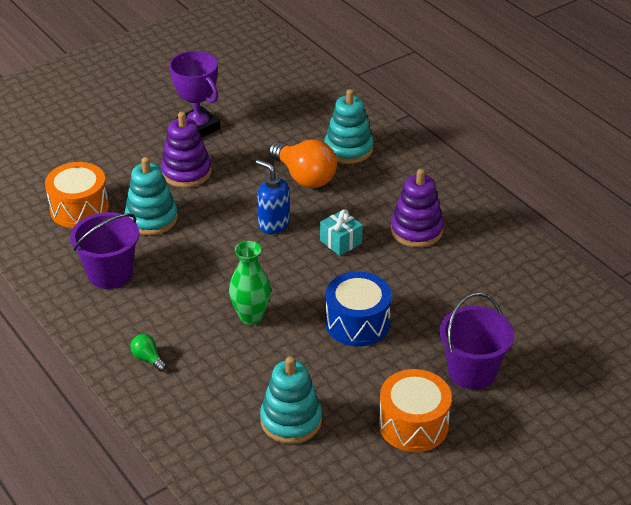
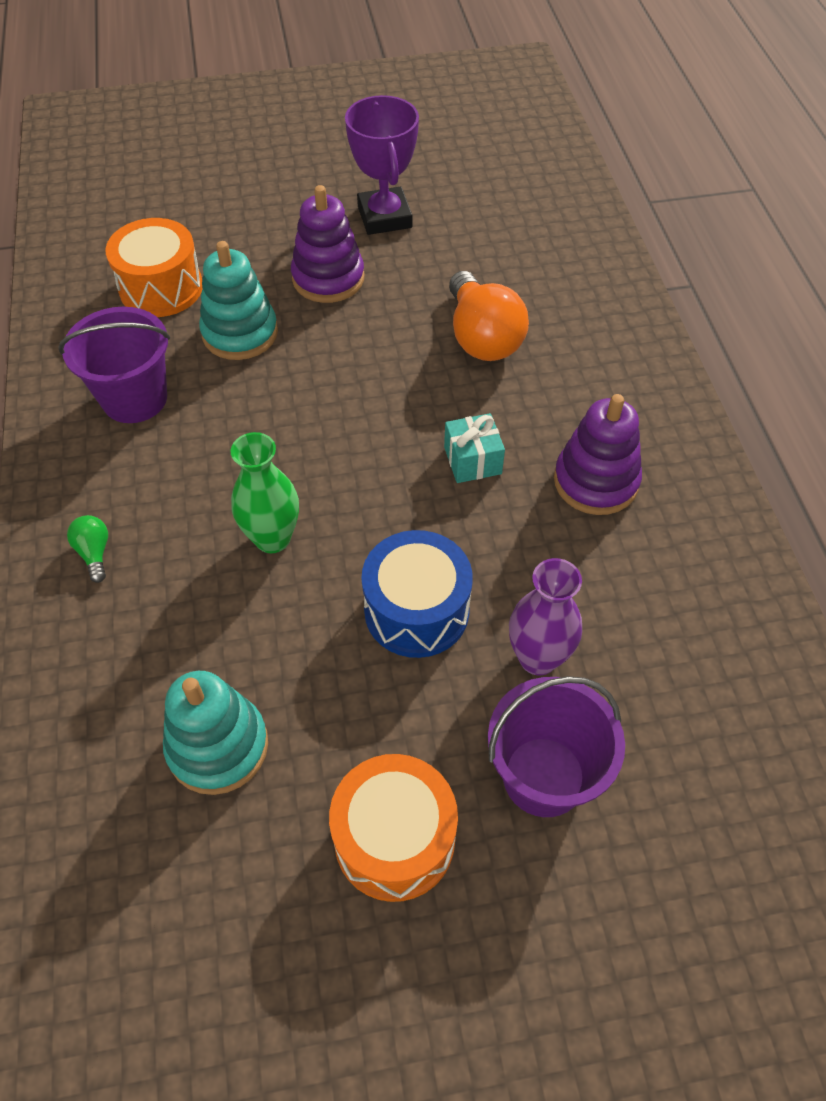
camera: 25 degrees right, 15 degrees up
(273, 224) = (394, 398): blue soap dispenser -> none
(348, 149) = (570, 313): turquoise stacking toy -> none
(436, 322) = (538, 658): none -> purple vase

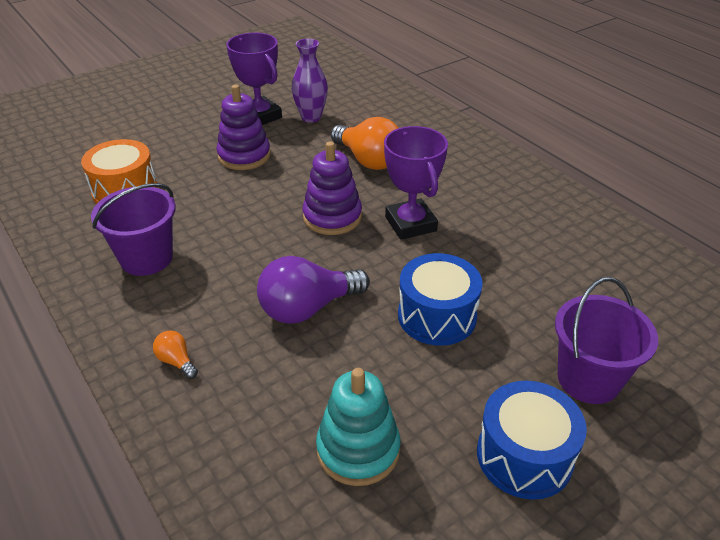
camera: 25 degrees left, 15 degrees down
(94, 553) = (177, 361): green light bulb -> orange light bulb
(240, 333) = (202, 200): turquoise stacking toy -> none
(272, 538) = (308, 308): green vase -> purple light bulb
(394, 839) = (524, 456): orange drum -> blue drum
(472, 460) = (410, 224): turquoise gift -> purple trophy
(538, 658) = (533, 315): purple vase -> purple vase (311, 117)
(595, 481) = (493, 212): purple stacking toy -> purple stacking toy (332, 217)

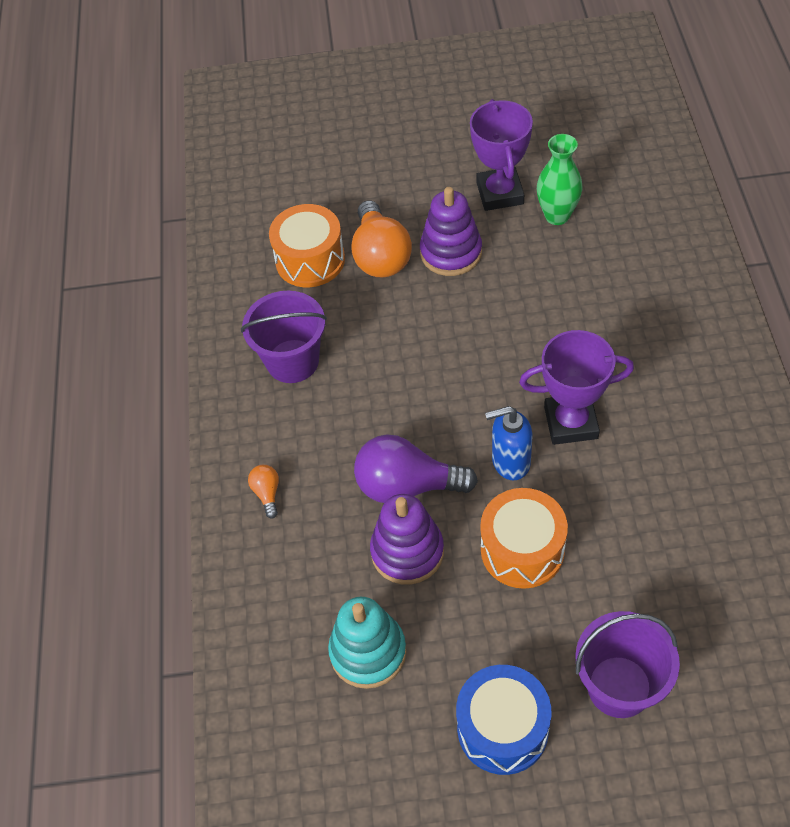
camera: 35 degrees right, 15 degrees up
(311, 117) = (557, 216): purple vase -> green vase
(332, 217) = (494, 379): purple stacking toy -> purple stacking toy (407, 552)
(368, 160) = (582, 310): orange light bulb -> orange light bulb (380, 256)
(383, 263) = (510, 462): none -> blue soap dispenser
(410, 224) = (571, 422): purple trophy -> purple trophy turned 75 degrees clockwise
(437, 316) = (522, 550): blue drum -> orange drum

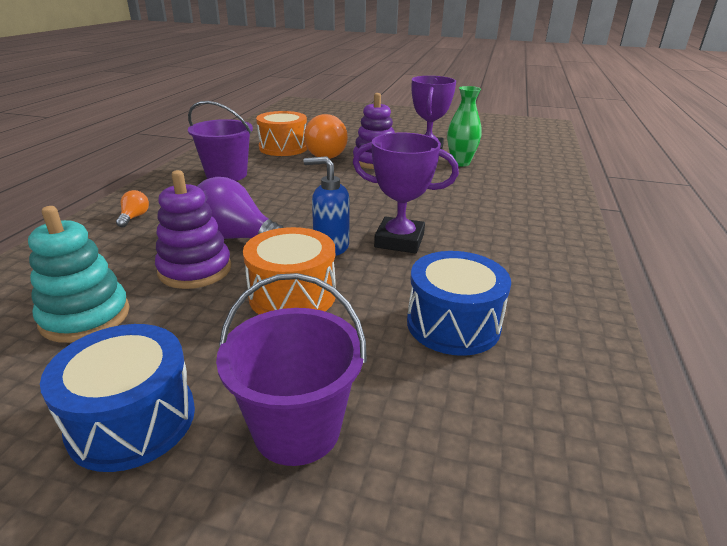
camera: 15 degrees right, 25 degrees down
(676, 531) = (453, 324): none -> blue drum

